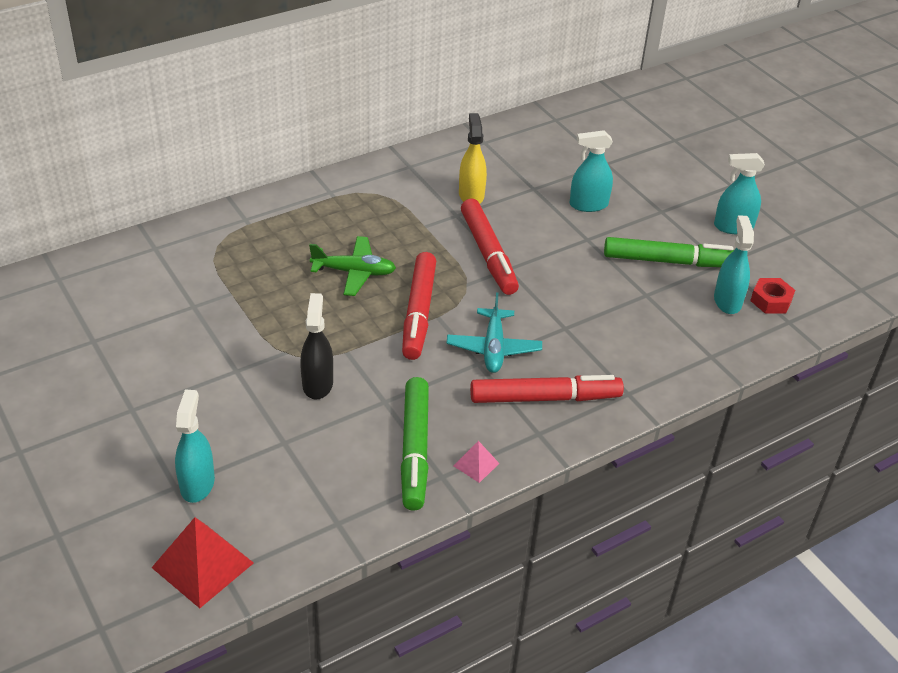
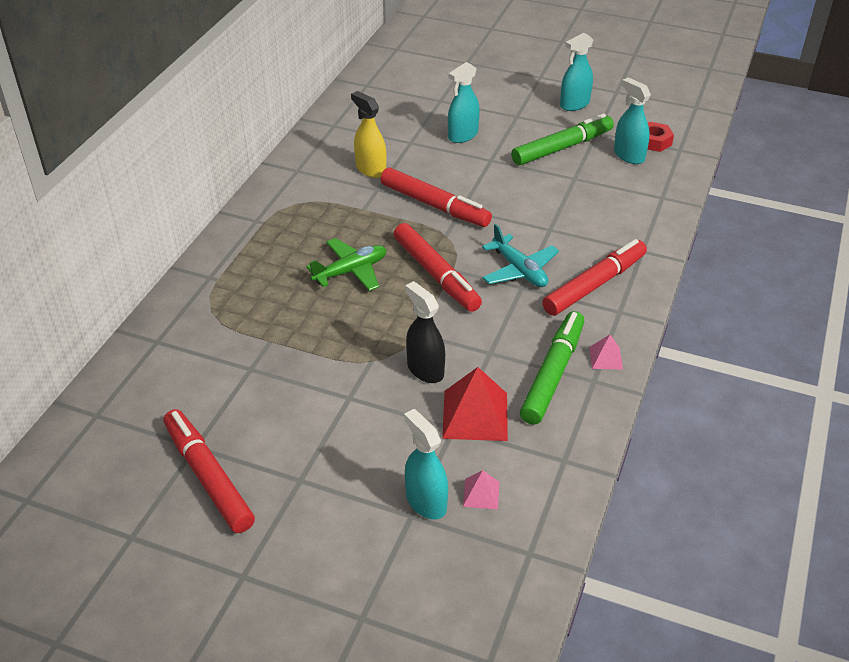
camera: 35 degrees left, 0 degrees up
(77, 368) = (208, 477): none -> red marker
(202, 565) = (506, 558): red pyramid -> red pyramid (475, 415)
(243, 505) = (481, 494): none -> pink pyramid
(414, 450) = (553, 374): green marker -> green marker turned 120 degrees counterclockwise

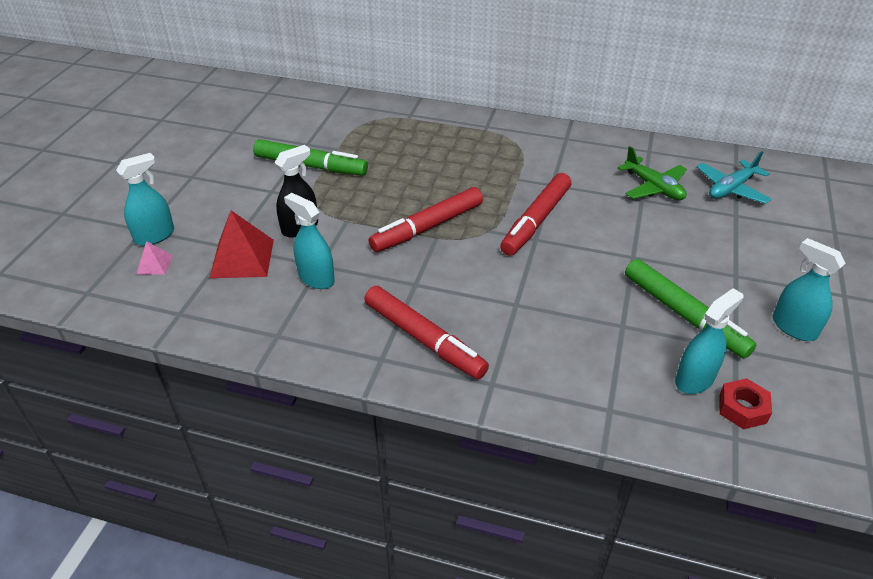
camera: 85 degrees right, 0 degrees up
(208, 477) = (203, 140): red marker -> none
(351, 271) = (426, 179): green plane -> green plane (653, 187)
(370, 169) = (583, 178): yellow spray bottle -> none
(463, 135) = (672, 234): turquoise spray bottle -> turquoise spray bottle (316, 278)
(519, 270) = (441, 282): turquoise plane -> turquoise plane (731, 189)
(553, 374) = (288, 306): green marker -> green marker (311, 166)
(606, 358) = (309, 345): pink pyramid -> none

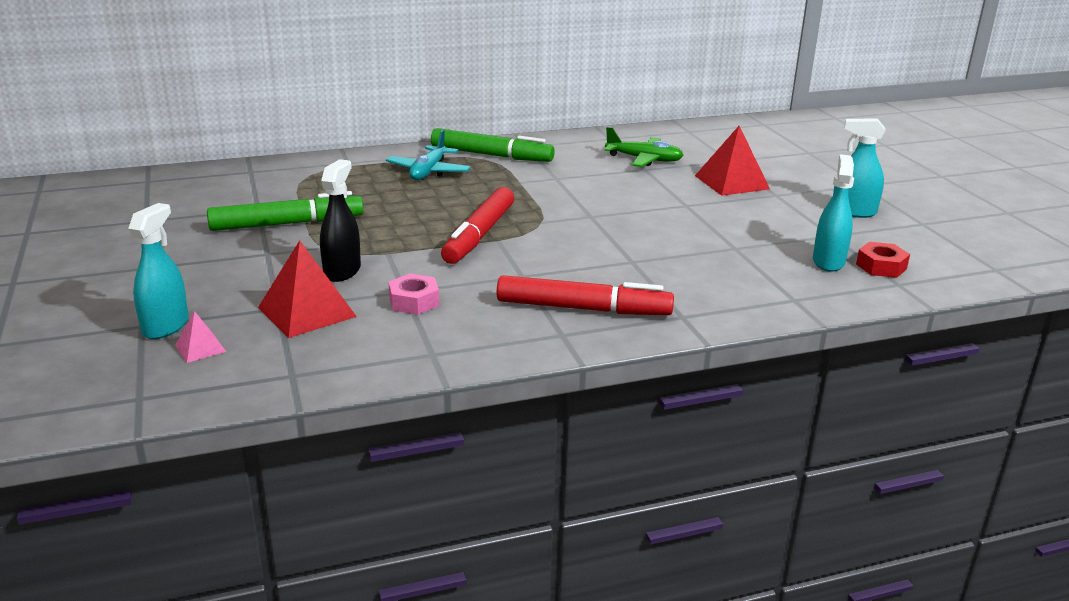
camera: 35 degrees left, 15 degrees down
(316, 278) = (414, 301): turquoise spray bottle -> pink nut
(536, 221) = (574, 205): red marker -> none
(684, 315) = (771, 228): green marker -> green marker (491, 155)
(708, 243) = (731, 182): none -> red pyramid
(731, 189) = (704, 146): turquoise plane -> turquoise plane (428, 172)

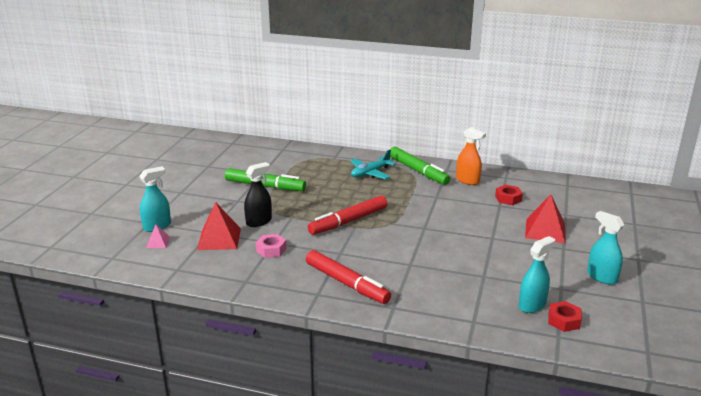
camera: 35 degrees right, 0 degrees up
(569, 152) = (467, 180): none -> orange spray bottle
(644, 159) = (508, 198): green plane -> red nut

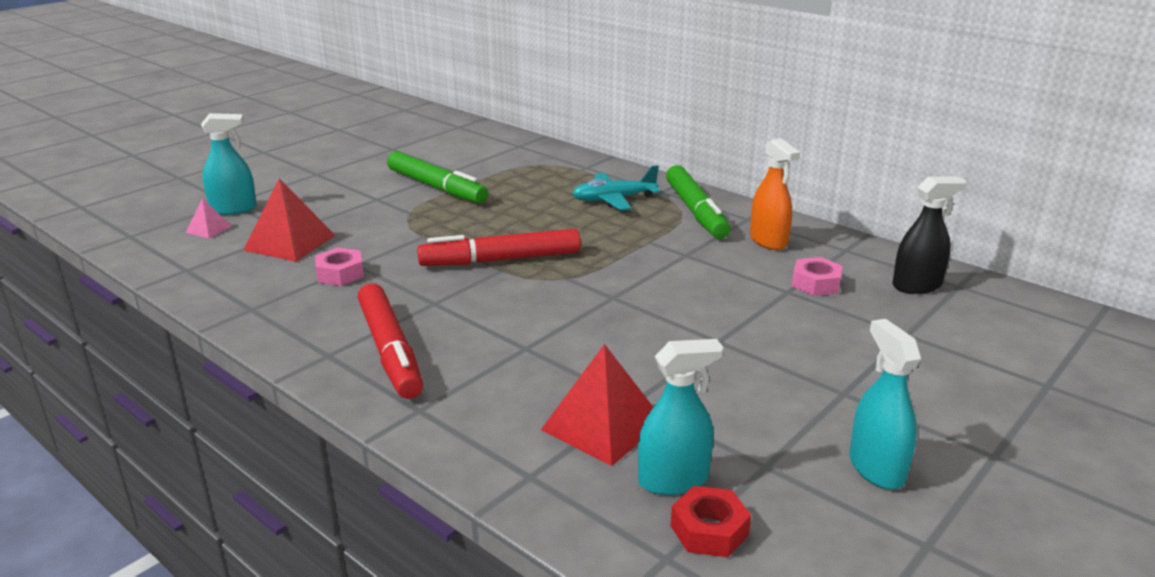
camera: 25 degrees right, 0 degrees up
(259, 221) = (371, 232): black spray bottle -> black spray bottle (917, 286)
(508, 198) = (816, 284): red nut -> pink nut
(545, 230) = (836, 352): red pyramid -> red pyramid (603, 425)

